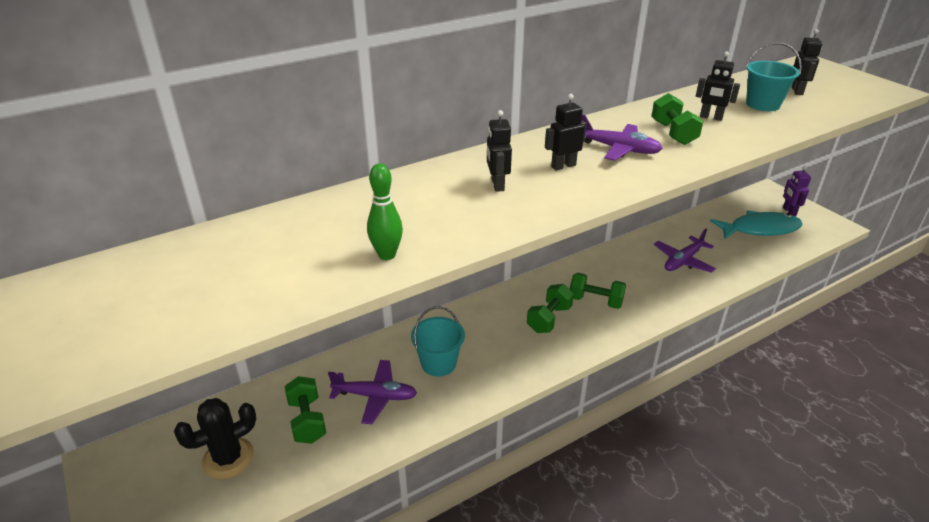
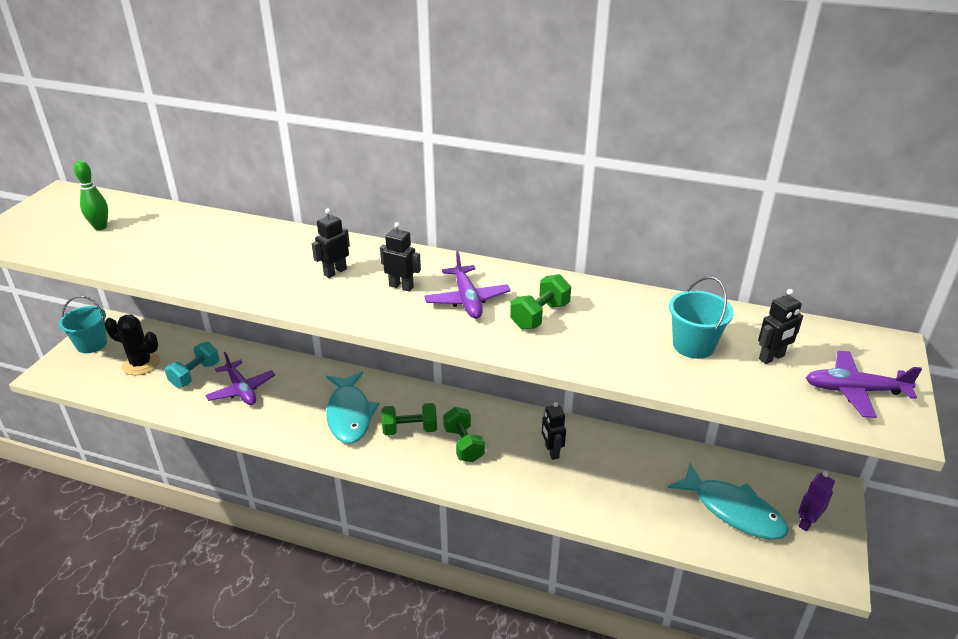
camera: 50 degrees right, 0 degrees up
(307, 420) = (195, 375): green dumbbell -> turquoise dumbbell
(387, 255) = (195, 272): green bowling pin -> green bowling pin (100, 227)
(438, 363) = (300, 400): turquoise bucket -> turquoise bucket (91, 344)
(493, 343) = (349, 414): none -> turquoise fish
(683, 261) = (595, 474): purple plane -> purple plane (854, 390)
(711, 117) = (609, 325): black robot -> black robot (551, 451)

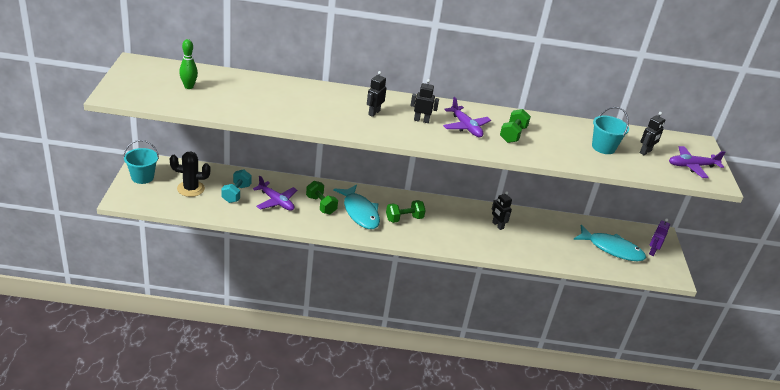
camera: 20 degrees left, 0 degrees up
(463, 445) = (442, 225): green dumbbell -> green dumbbell (321, 205)

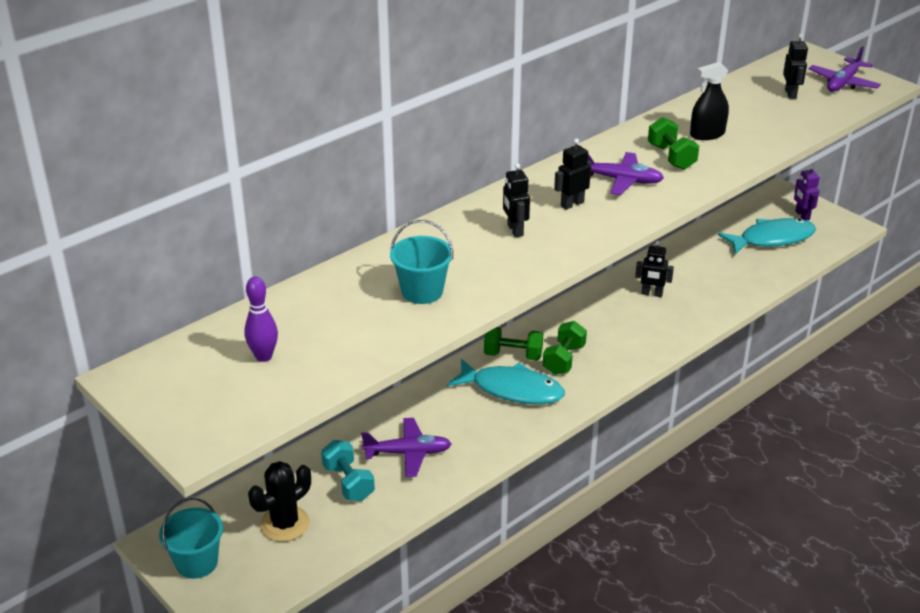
camera: 40 degrees left, 0 degrees up
(189, 87) = (264, 356): green bowling pin -> purple bowling pin
(321, 205) = (460, 415): green dumbbell -> green dumbbell (513, 355)
(554, 138) = (707, 134): none -> black spray bottle
(603, 147) = (756, 114): turquoise bucket -> turquoise bucket (422, 291)

